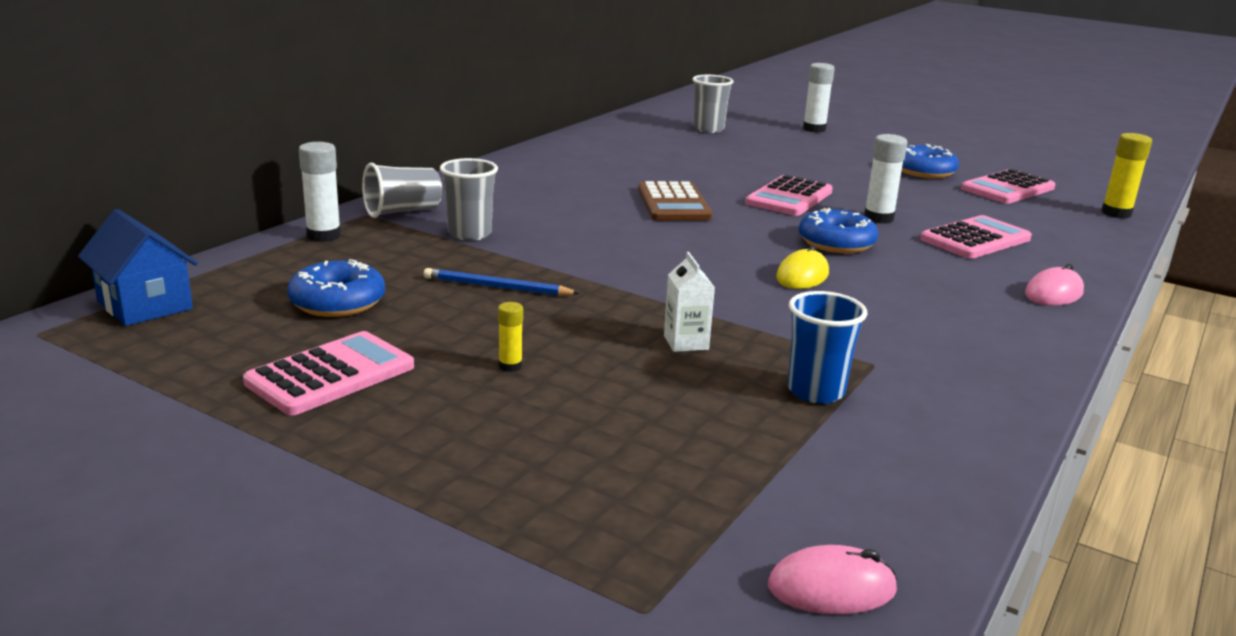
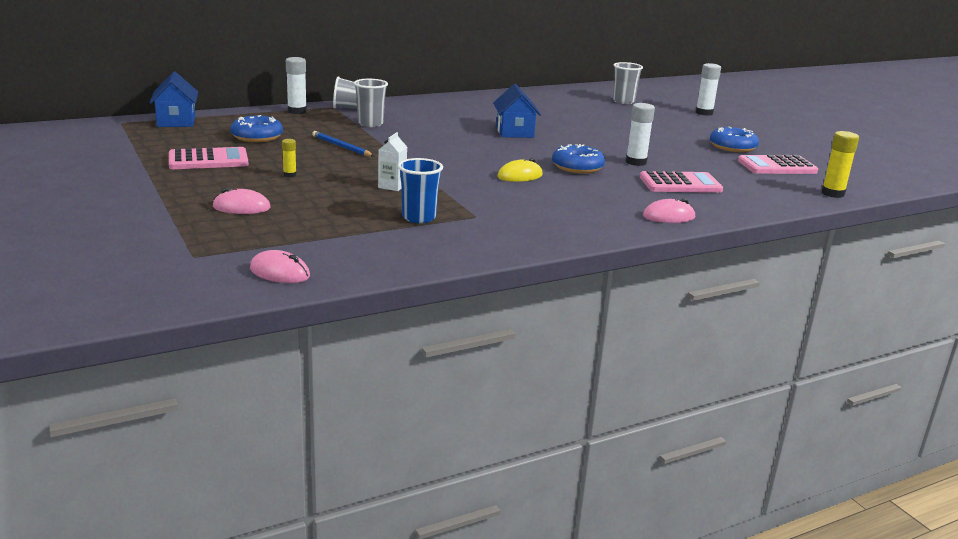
camera: 30 degrees right, 0 degrees up
(545, 462) = (241, 207): none -> pink mouse
(673, 203) = (515, 132): brown calculator -> blue house
(789, 197) = (598, 142): pink calculator -> none

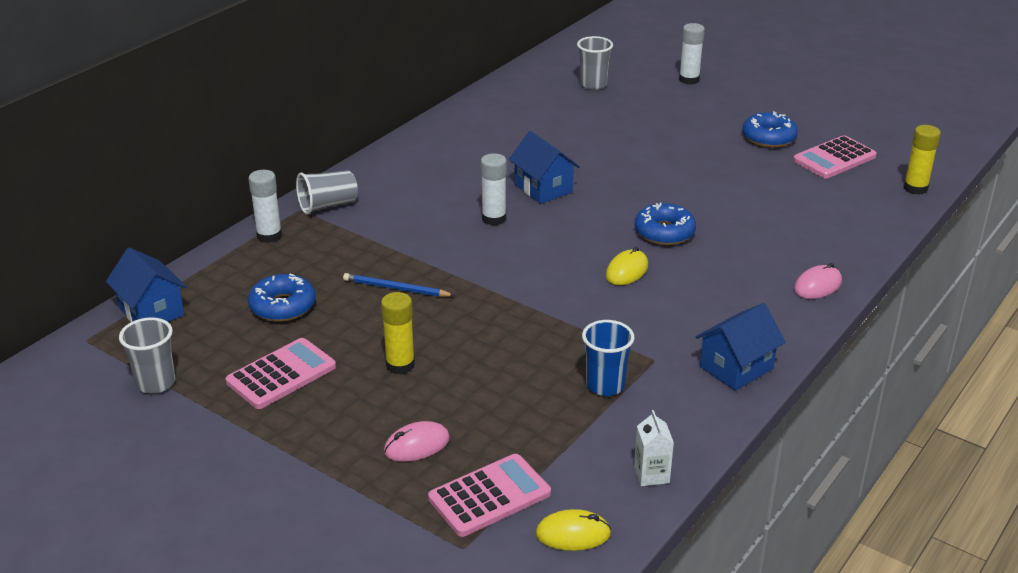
camera: 25 degrees left, 10 degrees up
(279, 272) = (573, 534): pink mouse -> yellow mouse
(289, 175) = (400, 365): yellow glue stick -> yellow glue stick, size x1.80
(370, 124) = (378, 230): grey cup -> grey cup (156, 383)
(392, 186) = (524, 341): white carton -> white carton (651, 474)
(536, 235) = (736, 368): none -> blue house
(636, 162) = (708, 201): white glue stick -> white glue stick (494, 218)
(680, 184) = (780, 225): pink calculator -> pink calculator (489, 496)

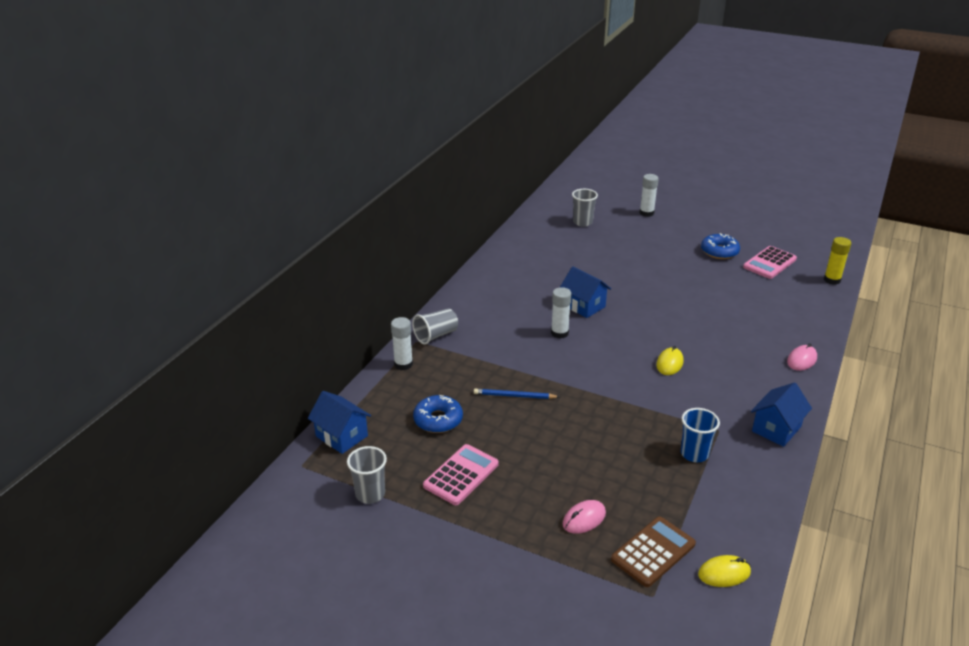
camera: 10 degrees left, 0 degrees up
(400, 365) = (544, 456): yellow glue stick -> none
(489, 496) = (653, 552): pink calculator -> brown calculator
(651, 474) = (756, 519): white carton -> none
(664, 232) = (682, 331): blue donut -> none

